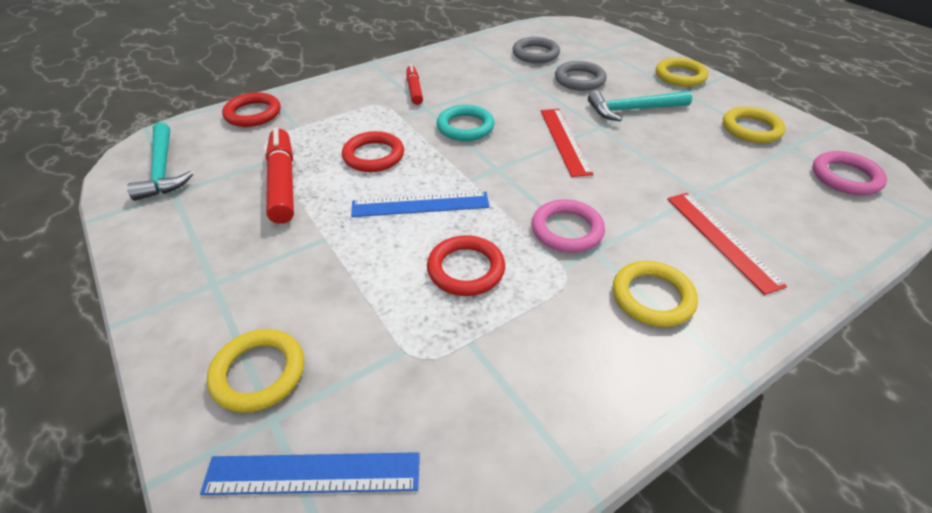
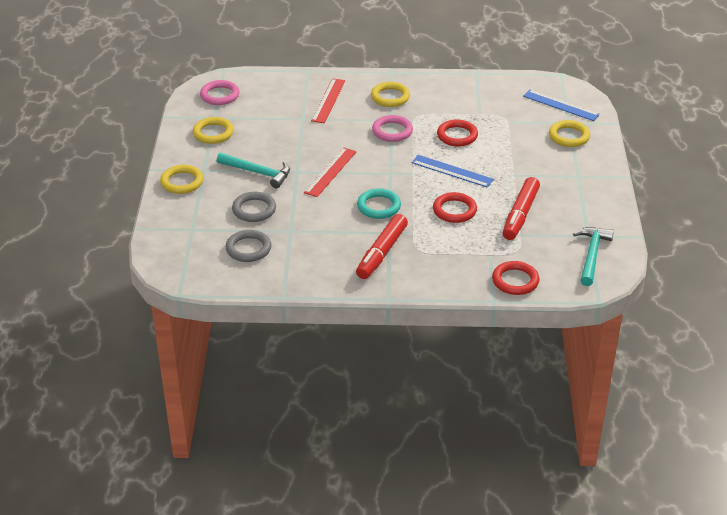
camera: 145 degrees left, 5 degrees down
(414, 90) = (381, 253): red marker -> red marker, size x1.68

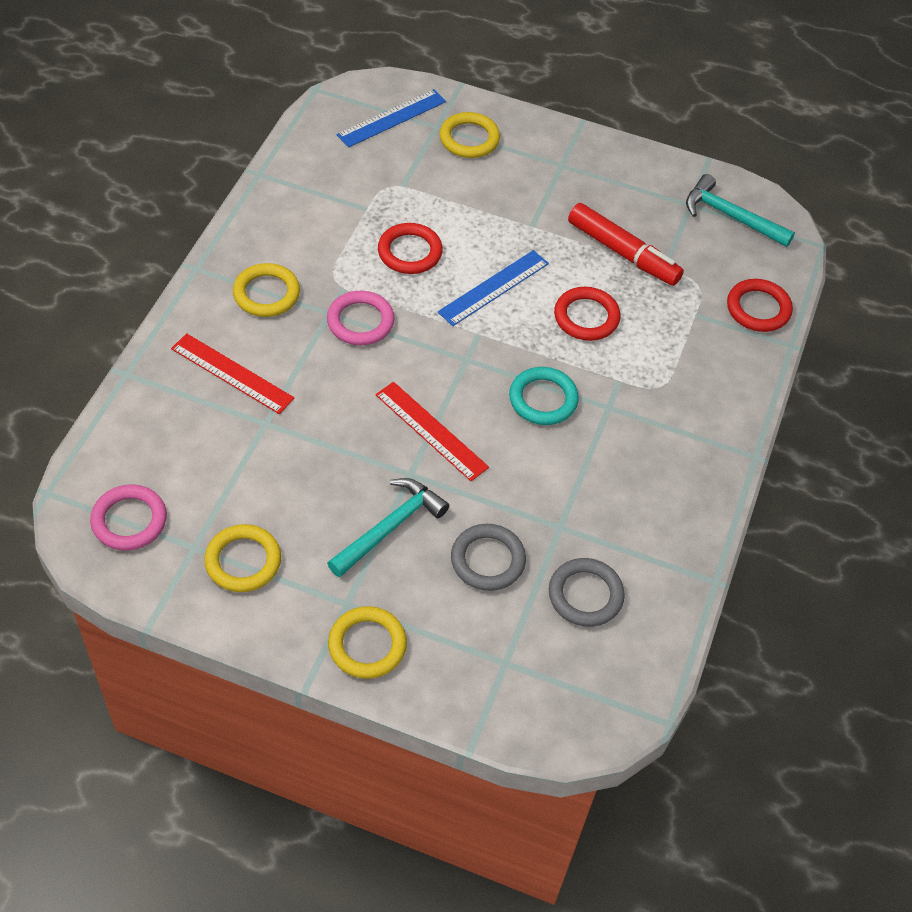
camera: 75 degrees left, 15 degrees up
(381, 253) = (652, 431): red marker -> none

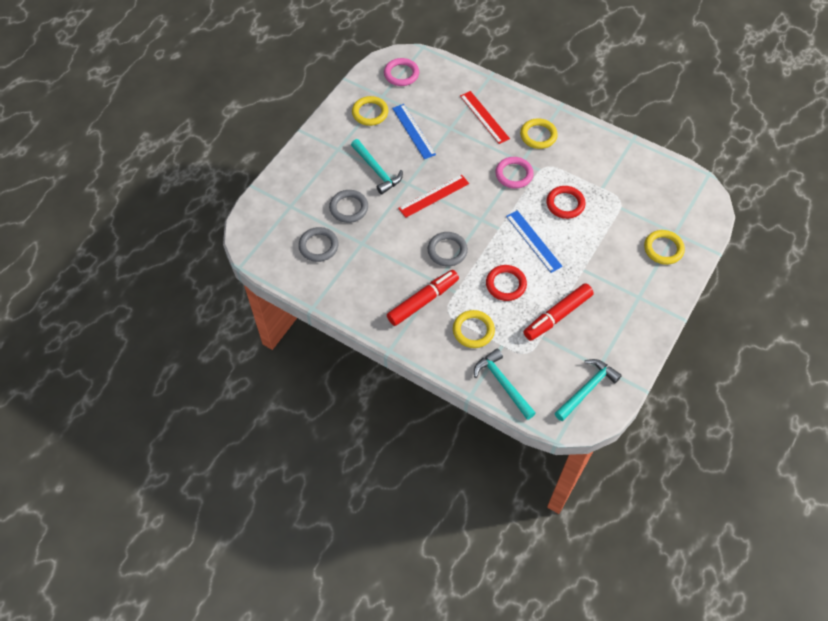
camera: 105 degrees right, 5 degrees up
(232, 373) = (484, 117): red ruler -> red ruler turned 75 degrees counterclockwise
(367, 645) = (313, 154): yellow ring -> yellow ring (473, 330)
(392, 118) = (682, 210): blue ruler -> blue ruler (413, 131)
(543, 399) = (447, 251): turquoise ring -> grey ring
(651, 421) = (423, 301): none -> red marker
(758, 308) = (503, 383): red ring -> turquoise hammer

